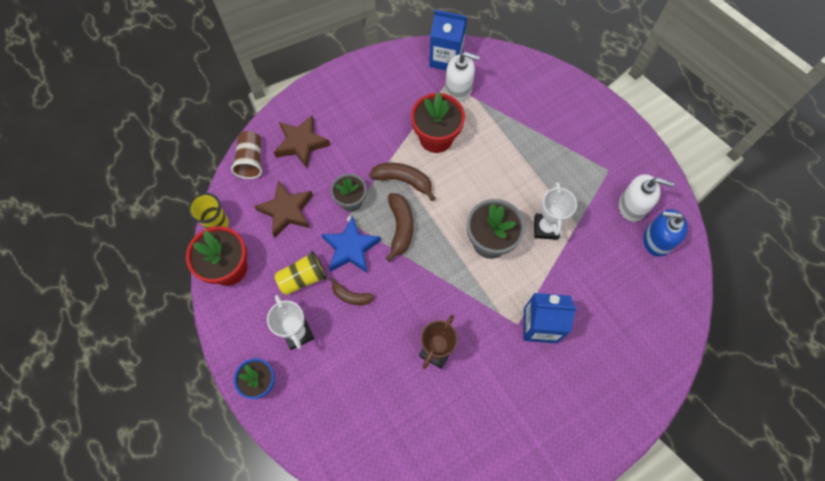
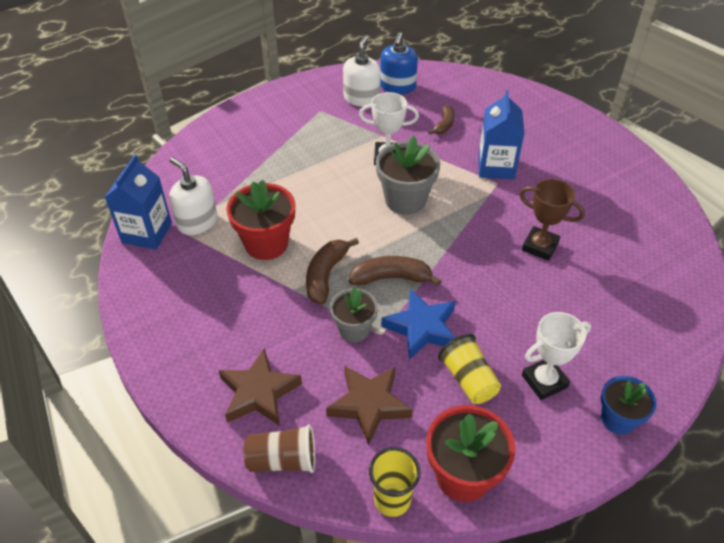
camera: 90 degrees left, 20 degrees down
(351, 296) = (486, 325): brown banana -> brown banana (444, 125)
(458, 89) = (197, 222): white soap dispenser -> white soap dispenser turned 60 degrees counterclockwise

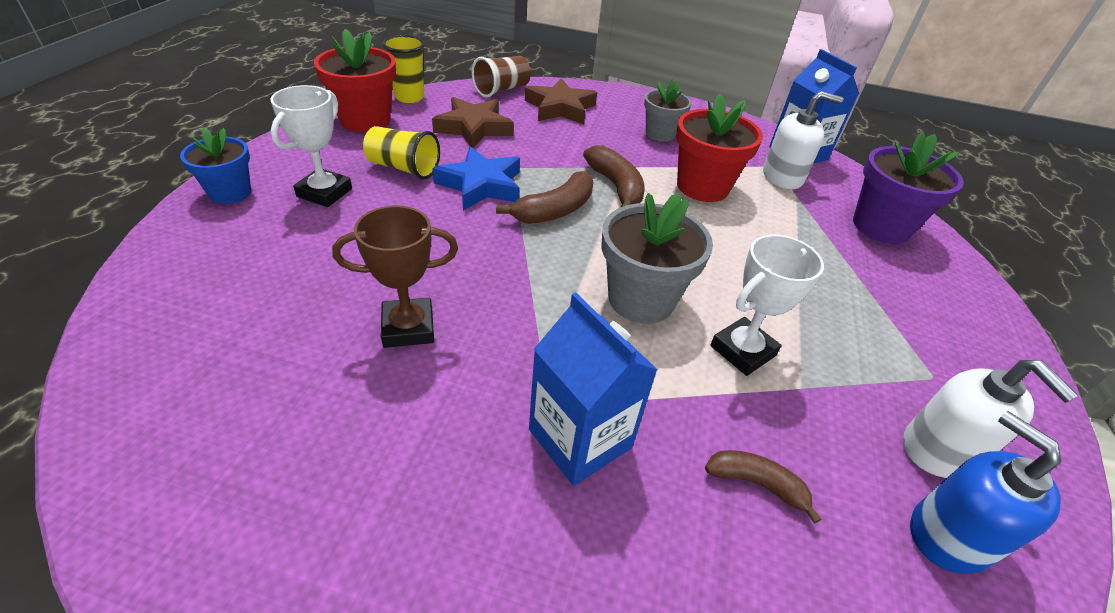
camera: 135 degrees right, 5 degrees down
(206, 164) = (881, 227): none -> purple flower pot
(354, 329) = (539, 162): grey flower pot -> grey flower pot (660, 134)
(444, 125) = (756, 483): brown banana -> brown banana turned 135 degrees clockwise

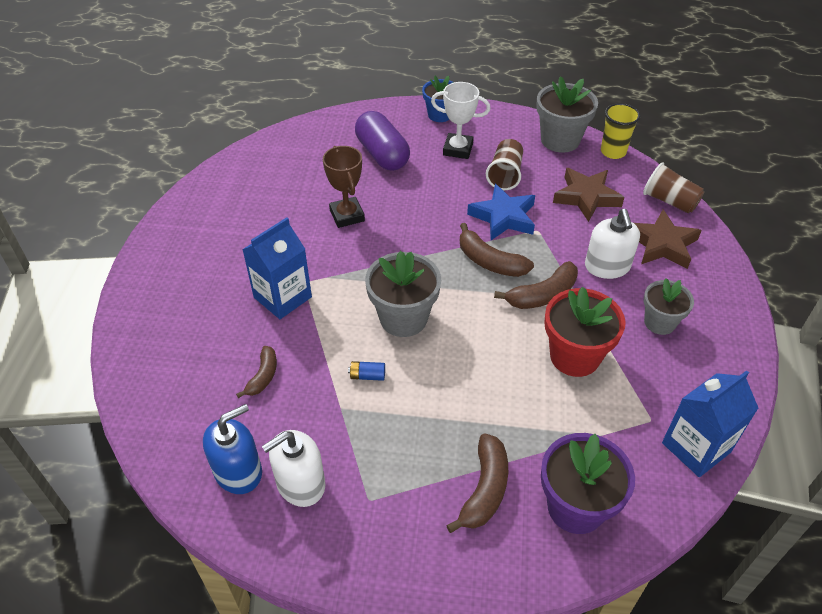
camera: 85 degrees right, 5 degrees up
(279, 264) = (382, 154): none -> purple capsule
(365, 120) = (560, 140): red flower pot -> grey flower pot
(403, 168) = (505, 175): yellow cup -> brown cup
(742, 351) = (367, 376): white trophy -> blue battery
(783, 177) = (632, 426): white soap dispenser -> white soap dispenser (607, 266)
(883, 279) = (485, 489): none -> brown banana

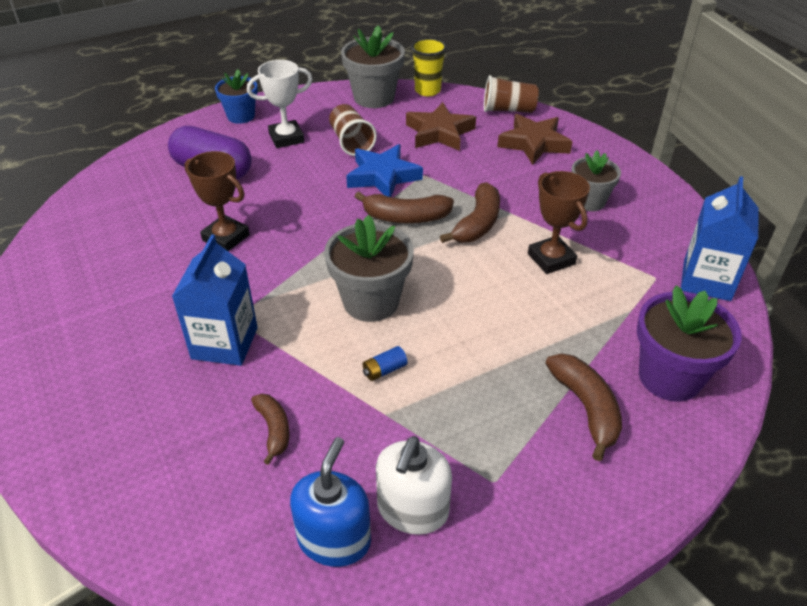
camera: 35 degrees left, 5 degrees down
(574, 356) = (551, 259): red flower pot -> brown trophy
(607, 266) = (508, 178): white soap dispenser -> none

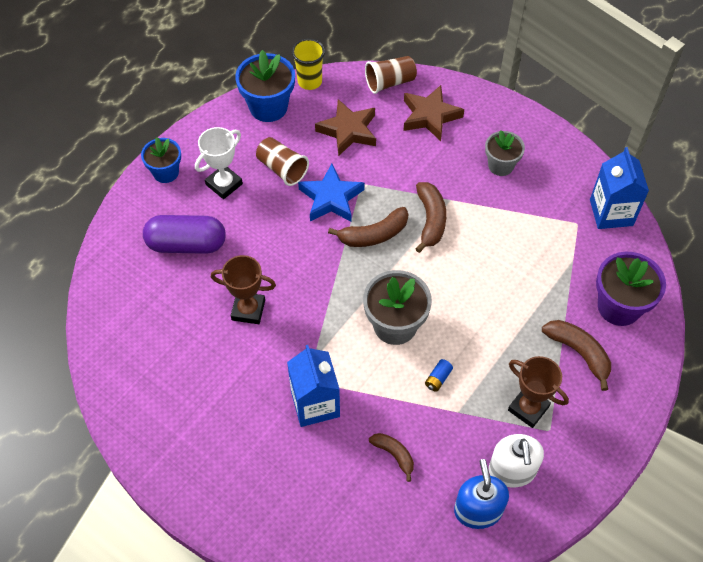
camera: 25 degrees left, 15 degrees up
(374, 97) = (268, 107): grey flower pot -> blue flower pot
(551, 259) = (499, 234): brown trophy -> brown trophy (528, 408)

